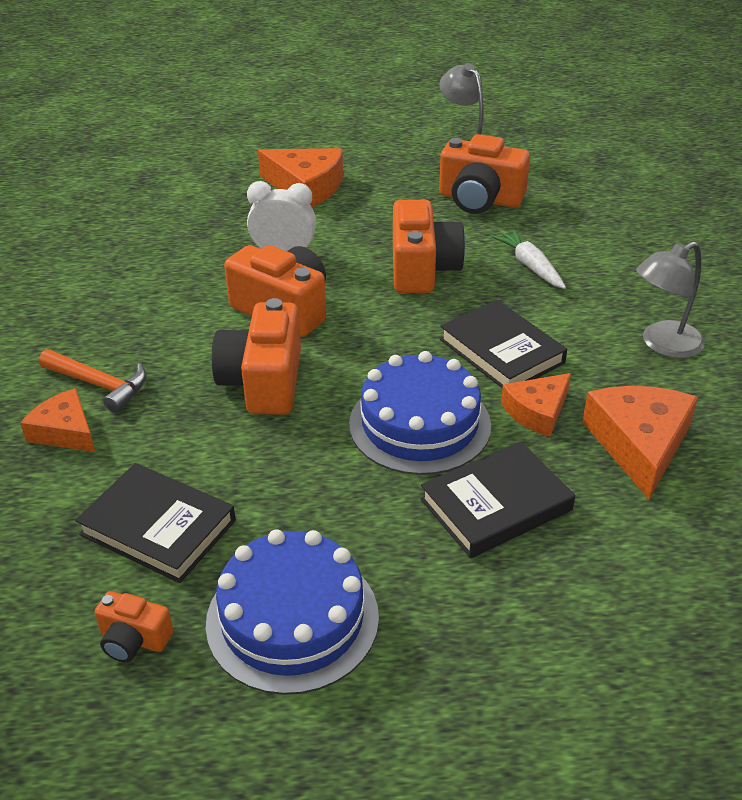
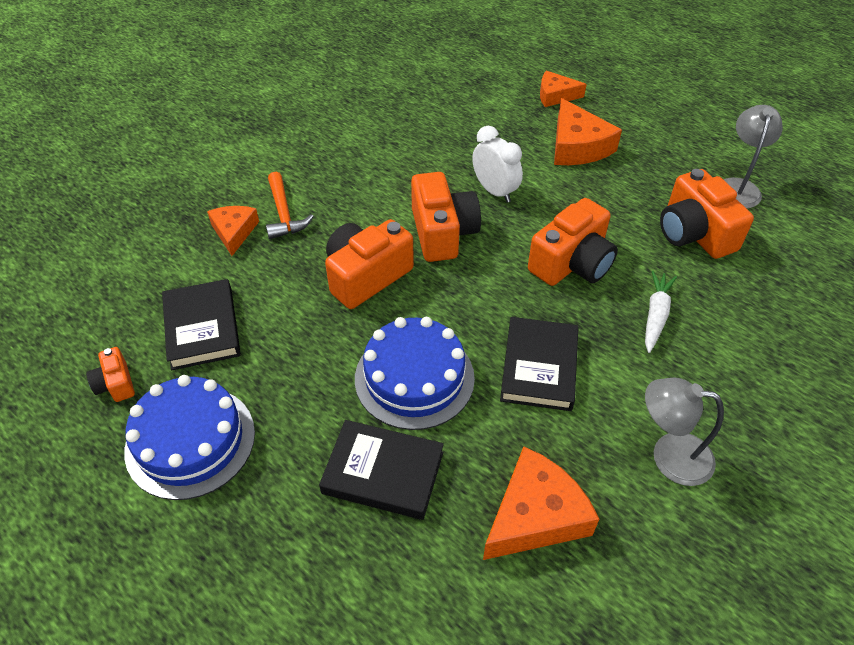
camera: 45 degrees right, 10 degrees up
(537, 411) = (500, 431): orange cheese -> orange cheese (555, 95)

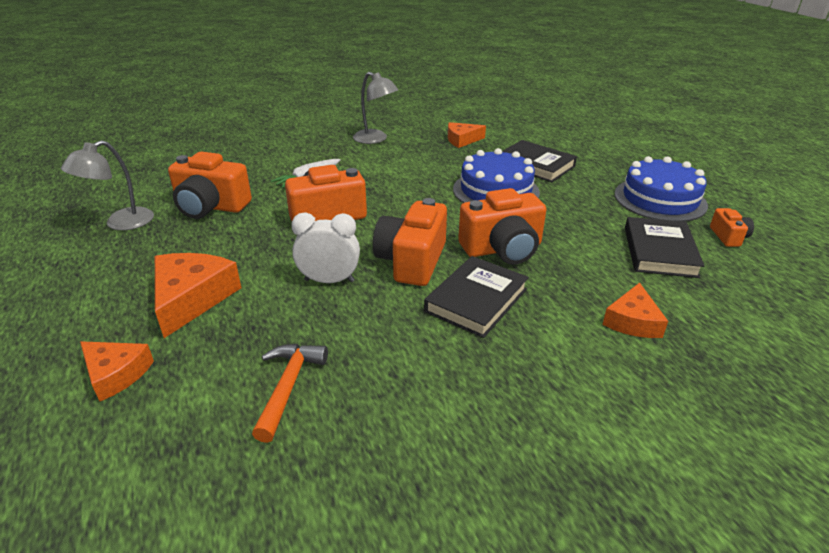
camera: 155 degrees left, 15 degrees down
(284, 214) = (571, 324): orange hammer -> orange hammer (288, 387)
(494, 191) = (329, 281): white clock -> white clock turned 105 degrees clockwise
(535, 515) = (462, 140): orange cheese -> orange cheese, size x0.63
(539, 367) = (410, 177): black book -> black book (476, 300)
(694, 233) = (210, 206): orange camera -> orange camera turned 105 degrees clockwise

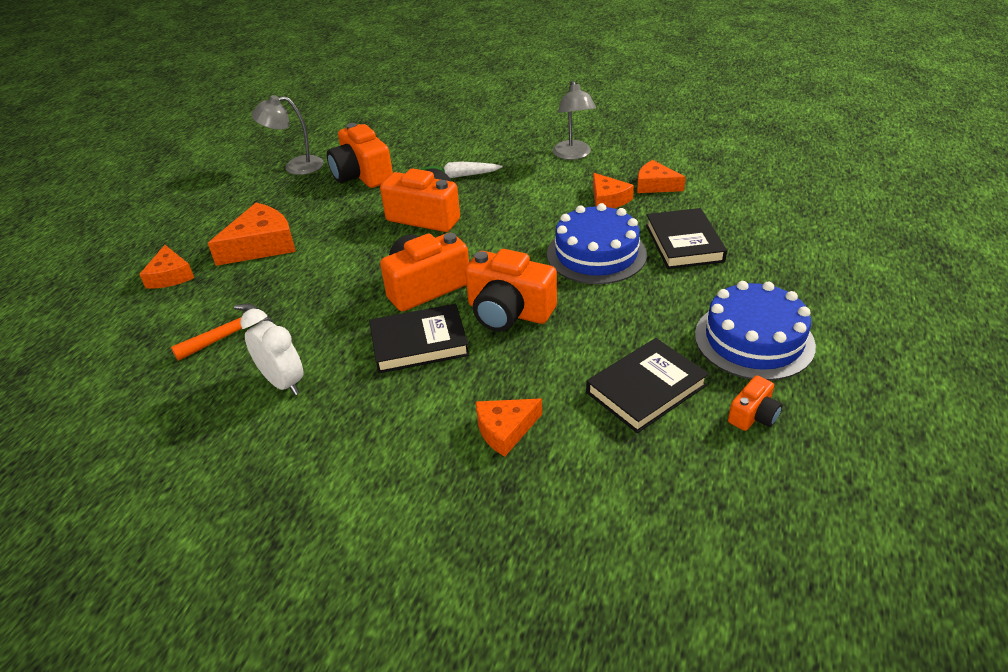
camera: 45 degrees right, 5 degrees up
(329, 281) = (350, 274): white clock -> white clock (283, 382)
(446, 157) = (608, 199): none -> orange cheese

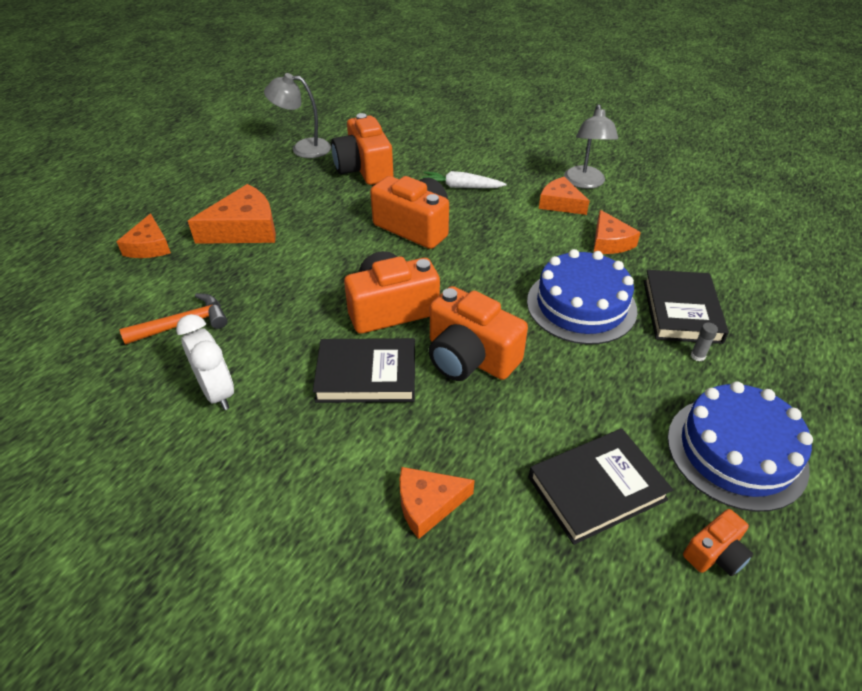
camera: 10 degrees right, 5 degrees up
(655, 185) = (665, 234): orange cheese -> orange cheese (560, 203)
(706, 275) = (697, 356): none -> grey glue stick

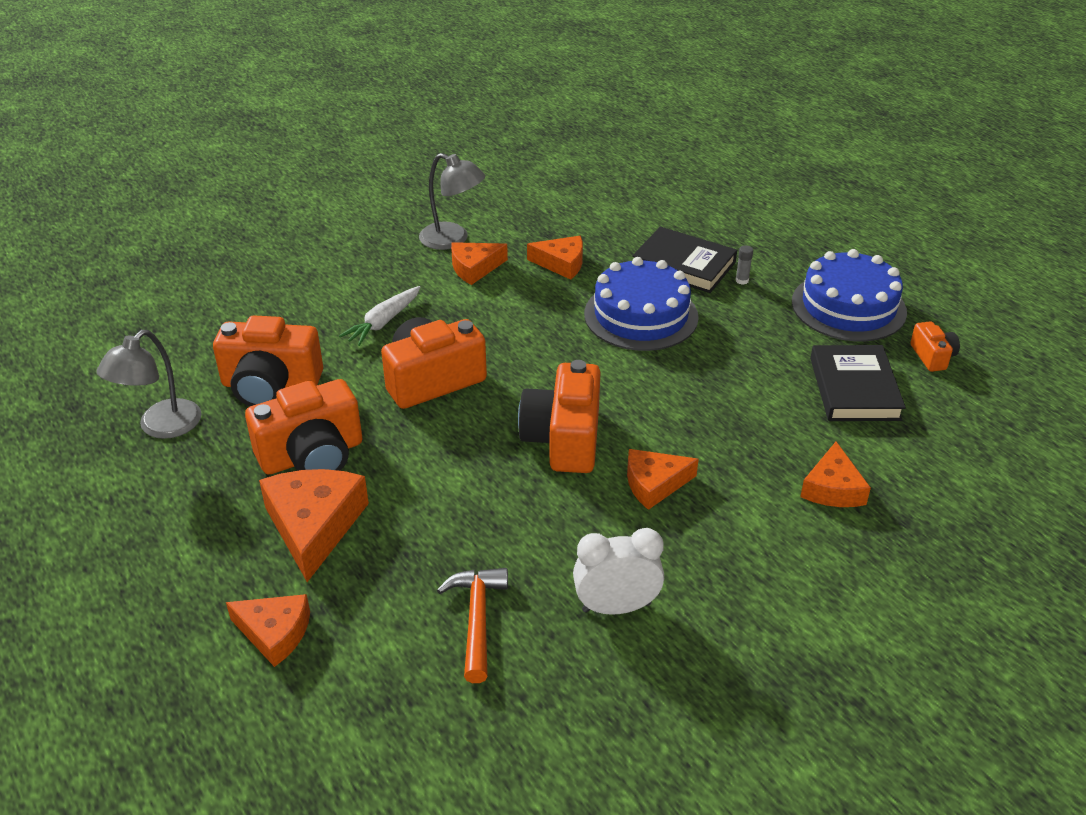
camera: 65 degrees left, 5 degrees down
(366, 375) = (654, 484): black book -> orange cheese
(469, 357) = (669, 407): orange camera -> orange camera (312, 455)

